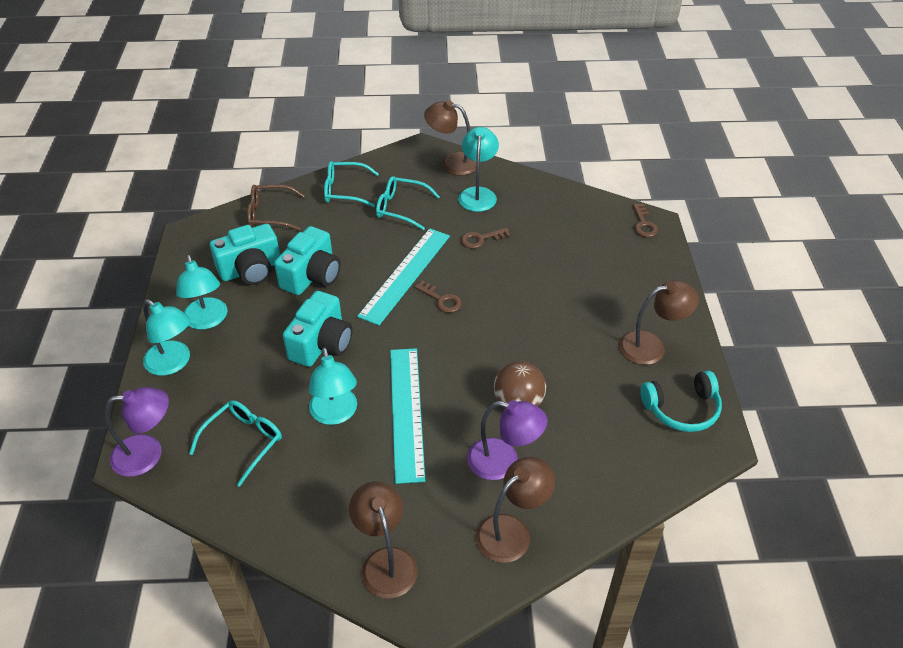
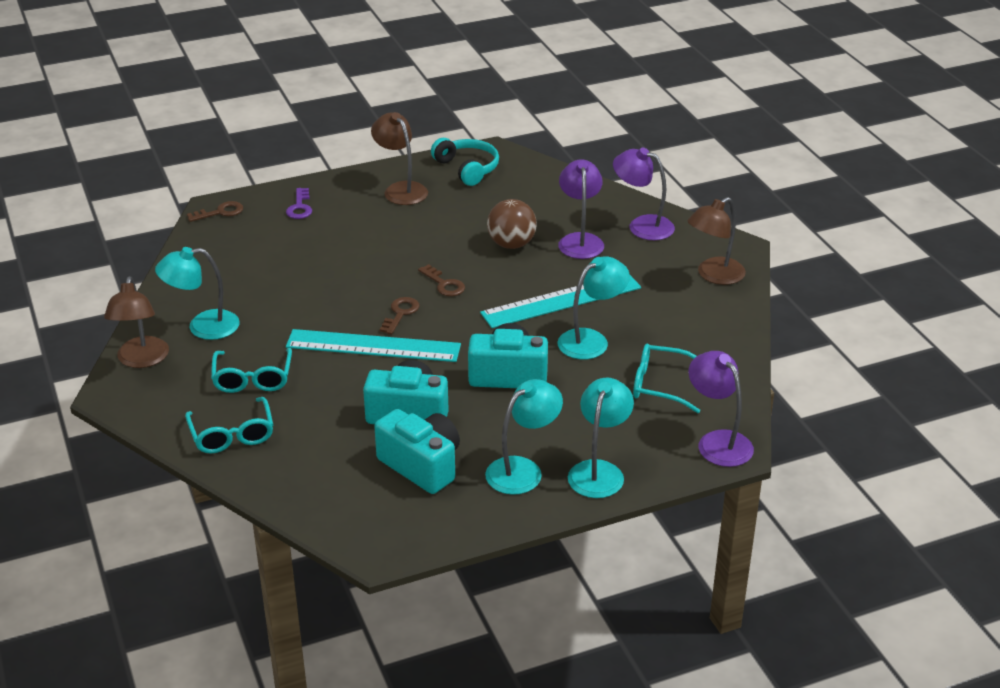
camera: 110 degrees left, 10 degrees down
(270, 214) = (308, 486): brown glasses -> none
(481, 239) = (288, 308): brown key -> brown key (444, 284)
(512, 531) = (642, 225): brown lamp -> purple lamp
(637, 271) = (300, 207): none -> purple key

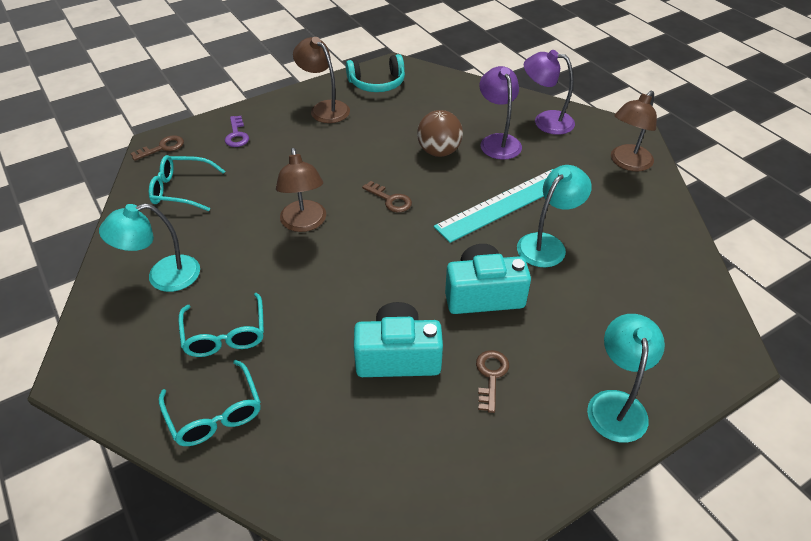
camera: 10 degrees left, 10 degrees up
(141, 360) = (102, 326): brown lamp -> brown lamp (304, 223)
(373, 346) = (341, 277): turquoise ruler -> none
(400, 313) = (358, 237): brown key -> brown key (491, 376)
(421, 465) = (431, 425): turquoise camera -> none
(467, 168) = (377, 83): turquoise headphones -> turquoise headphones turned 120 degrees clockwise
(523, 470) = (538, 415): turquoise lamp -> none
(660, 385) = (632, 287): turquoise glasses -> turquoise glasses (181, 190)
(718, 441) = (715, 348): purple lamp -> none

